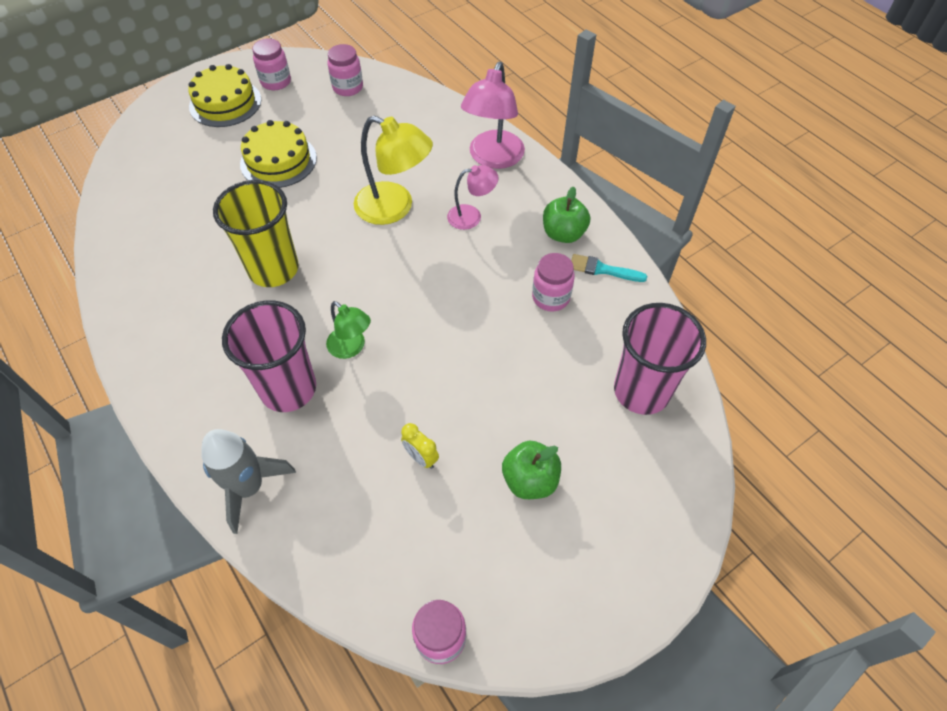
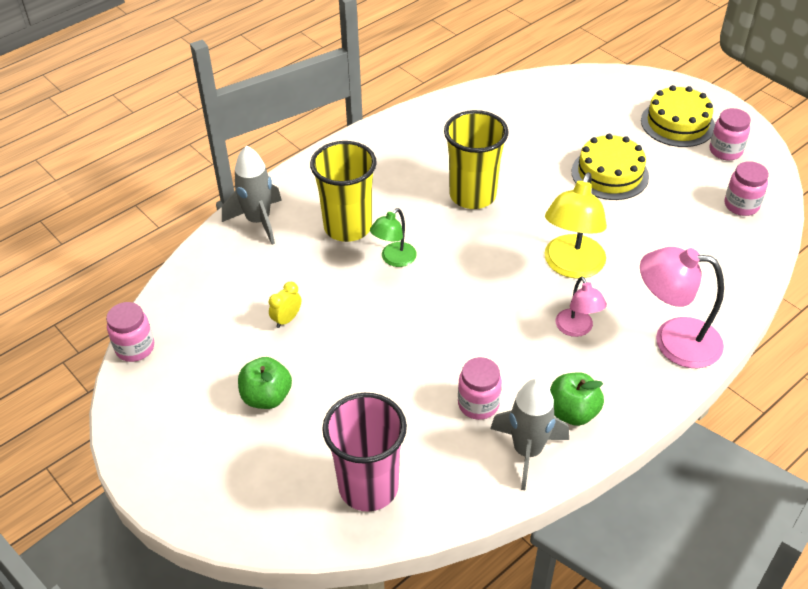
camera: 85 degrees right, 10 degrees down
(288, 389) = (348, 227): pink cup -> yellow cup
(602, 269) = (527, 451): turquoise brush -> grey rocket

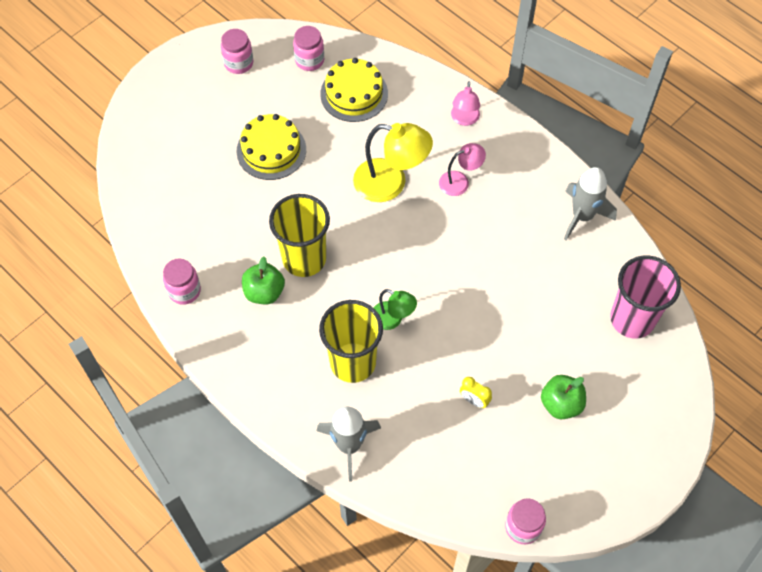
camera: 95 degrees left, 15 degrees up
(478, 404) = (544, 249): pink jar -> pink jar (184, 291)
(572, 412) = (542, 187): green apple -> green apple (264, 292)
(673, 340) = (464, 119): pink lamp -> pink lamp, size x0.57
(677, 123) = (199, 94): yellow cake -> yellow cake (354, 94)

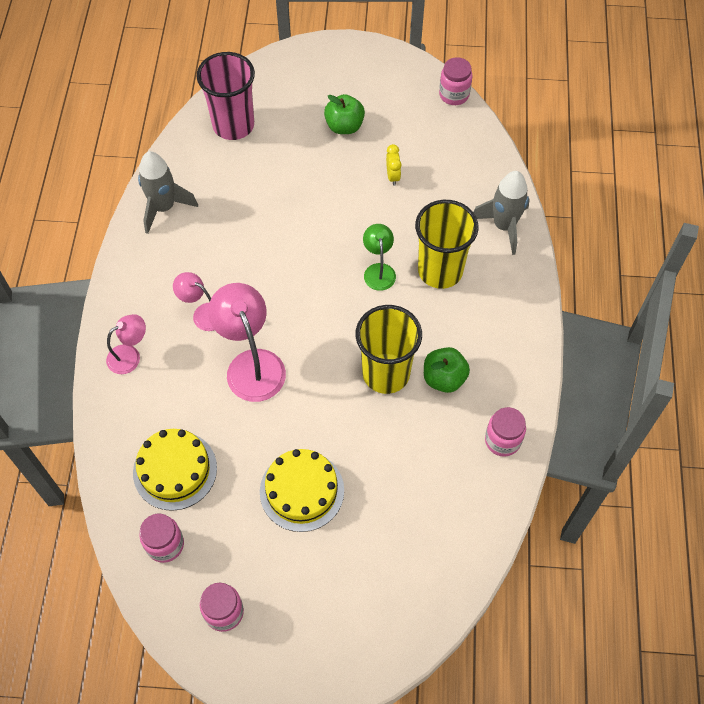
camera: 130 degrees left, 0 degrees up
(390, 183) = (251, 364): yellow lamp -> pink lamp

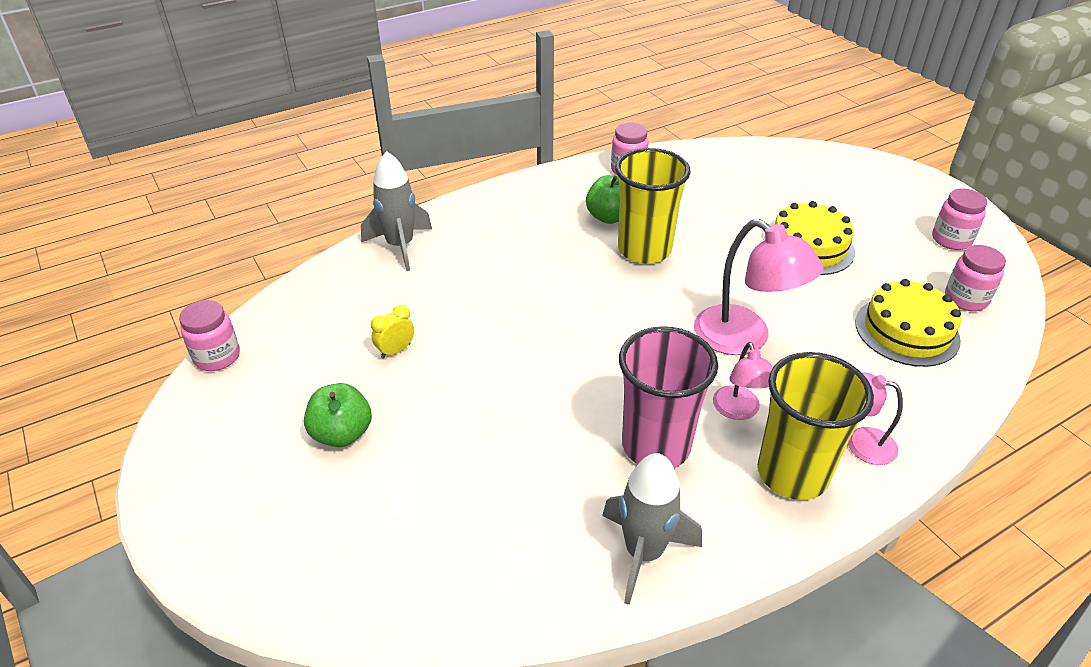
camera: 125 degrees left, 20 degrees down
(233, 125) = (428, 564): pink cup -> pink cup (656, 446)
(251, 364) = (744, 339): pink lamp -> pink lamp turned 75 degrees counterclockwise
(378, 270) = (537, 303): green lamp -> none
(440, 270) = (495, 264): yellow cup -> yellow cup (792, 474)

